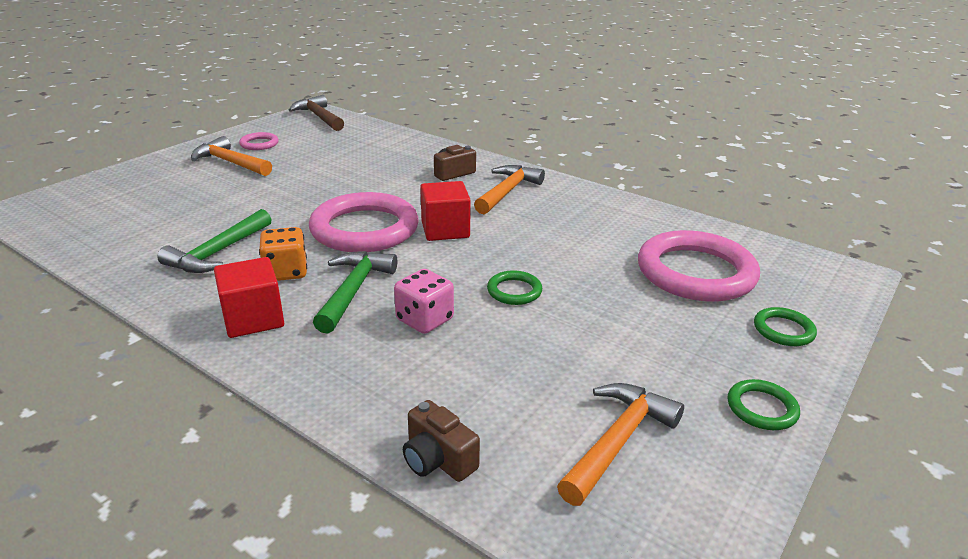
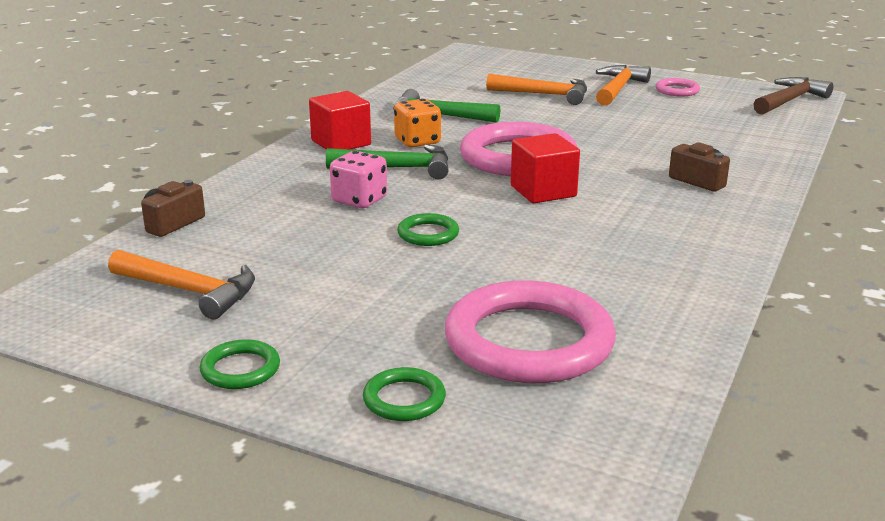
camera: 80 degrees right, 5 degrees down
(507, 191) = (676, 214): orange hammer -> orange hammer (545, 95)

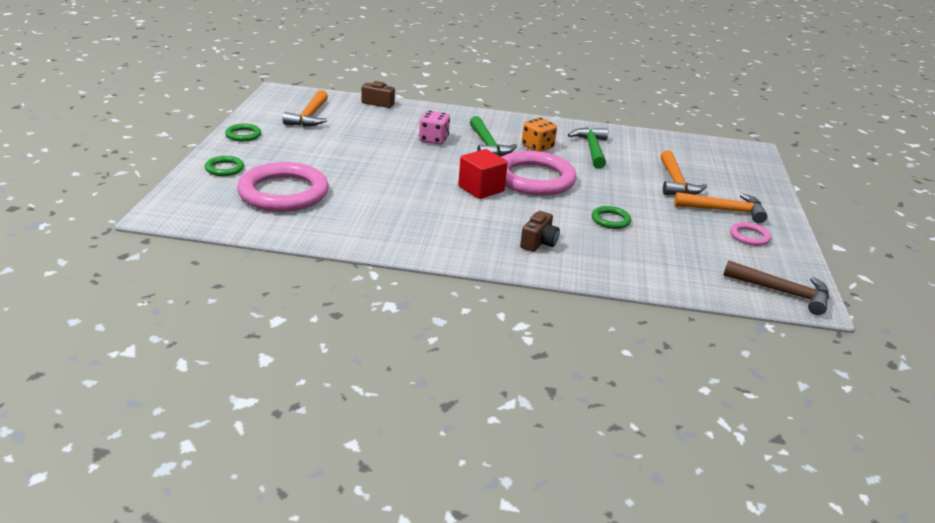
camera: 70 degrees right, 5 degrees up
(341, 143) = (516, 127): red cube -> none
(428, 234) = (398, 160): green ring -> green ring (610, 220)

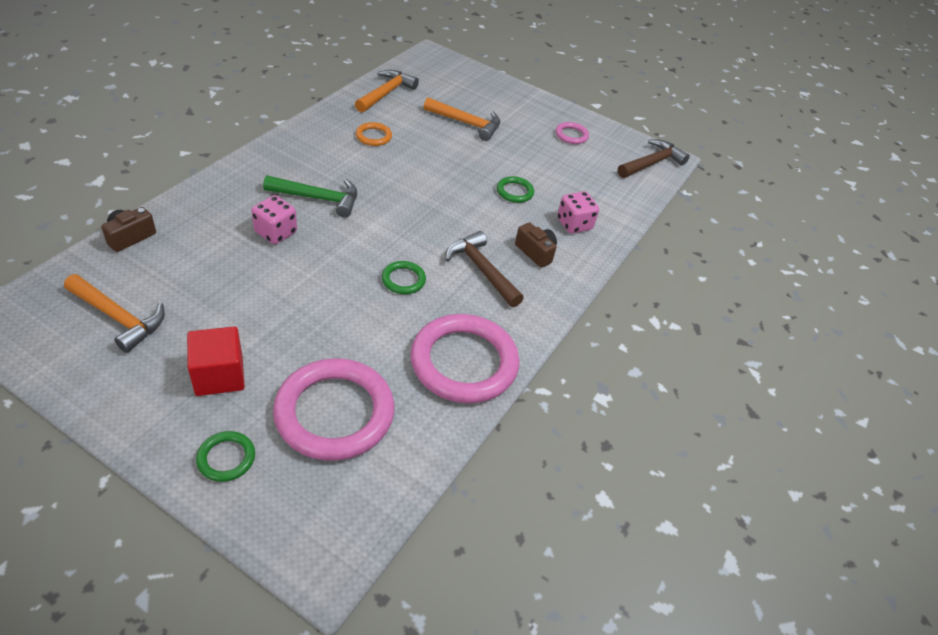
camera: 70 degrees left, 15 degrees up
(243, 135) = (126, 408): green ring -> green ring (403, 280)
(481, 189) = (415, 245): red cube -> red cube (219, 375)
(485, 221) = (481, 270): none -> brown hammer
(534, 178) = (413, 200): pink ring -> pink ring (464, 362)
(537, 147) = (346, 167): orange dice -> none
(592, 149) = (373, 136): green hammer -> orange ring
(605, 257) = (574, 224): none -> pink dice
(725, 211) = (527, 125): orange hammer -> orange hammer (386, 93)

